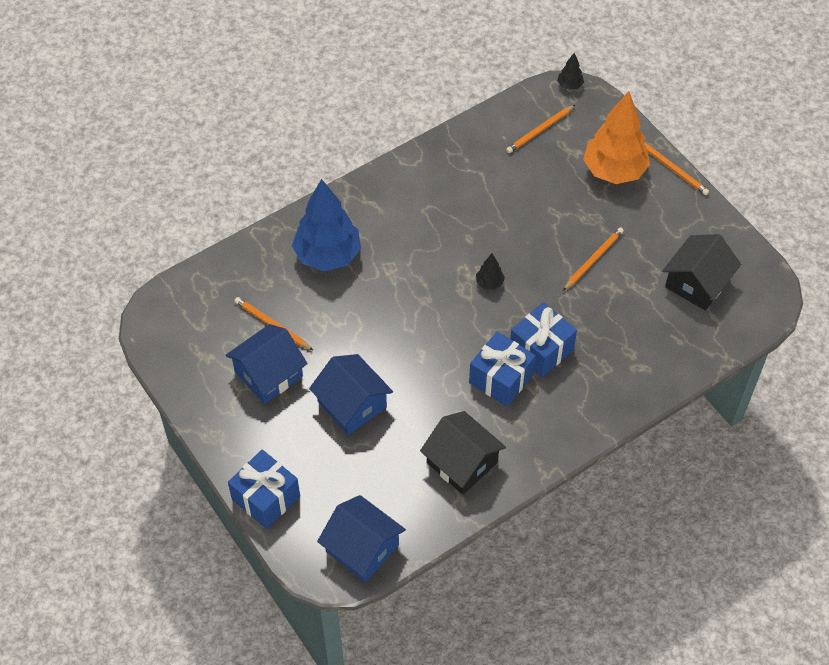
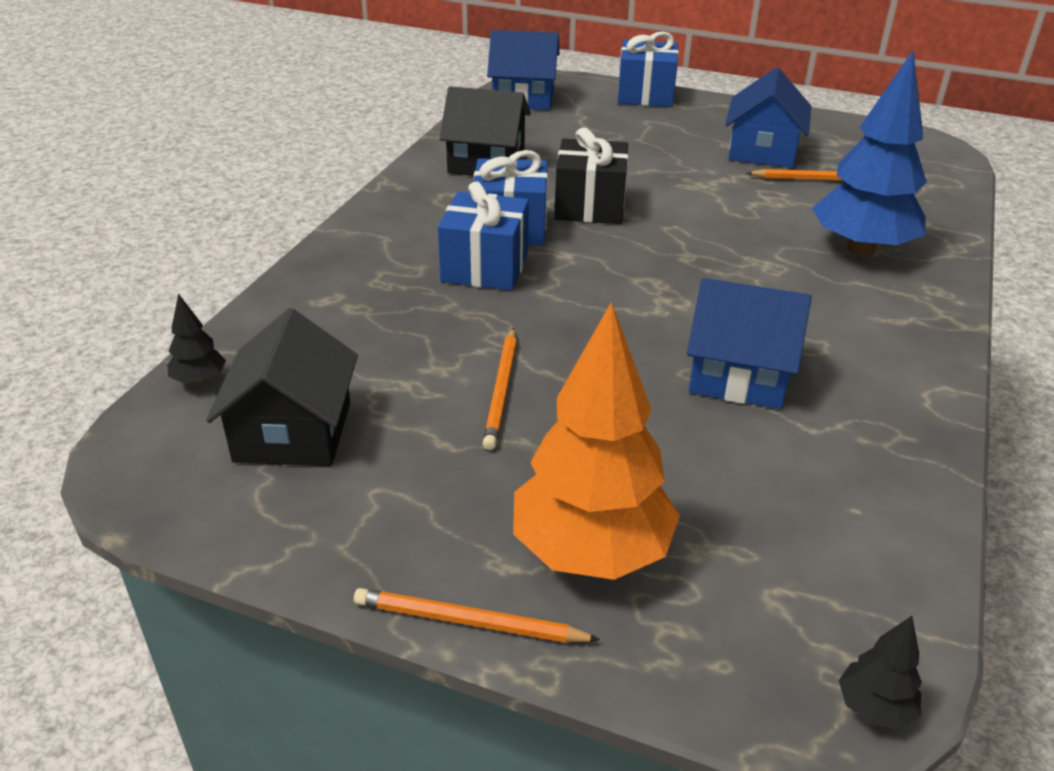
camera: 145 degrees right, 20 degrees down
(352, 404) = (651, 160): blue house -> blue house (739, 374)
(437, 374) = (590, 206): none -> black gift
(489, 283) = (627, 302): black tree -> black tree (199, 380)
(540, 131) = (810, 558): orange pencil -> none

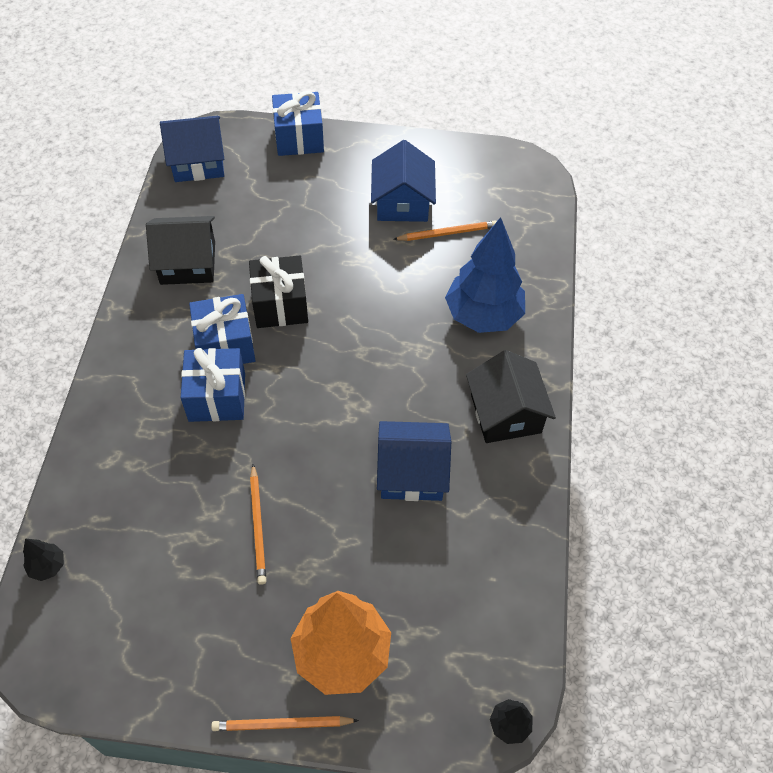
camera: 15 degrees left, 20 degrees up
(293, 431) = (129, 599): black house -> black house (505, 413)

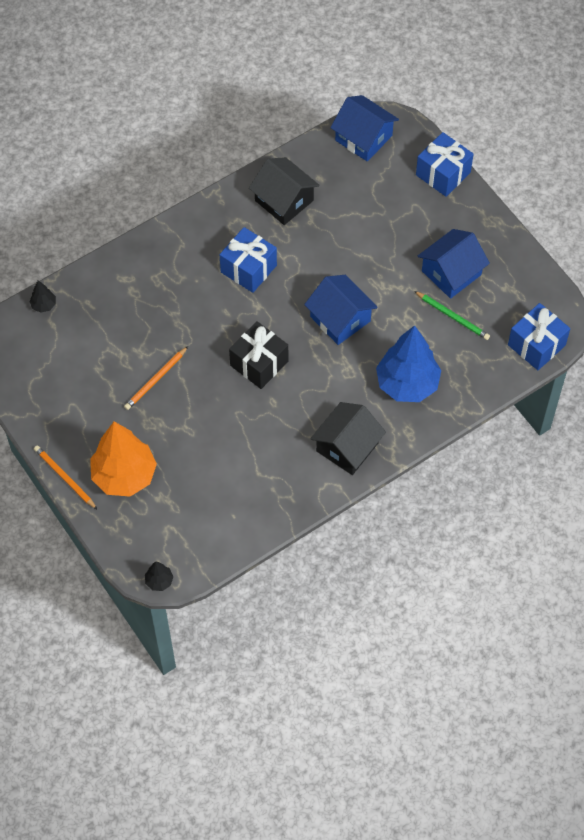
camera: 50 degrees right, 5 degrees up
(217, 397) = (211, 294): blue gift -> blue gift (536, 345)
(280, 305) = (304, 272): black gift -> black gift (259, 363)
(412, 472) = (260, 428): blue house -> blue house (340, 319)
(447, 233) = (453, 316): orange pencil -> green pencil

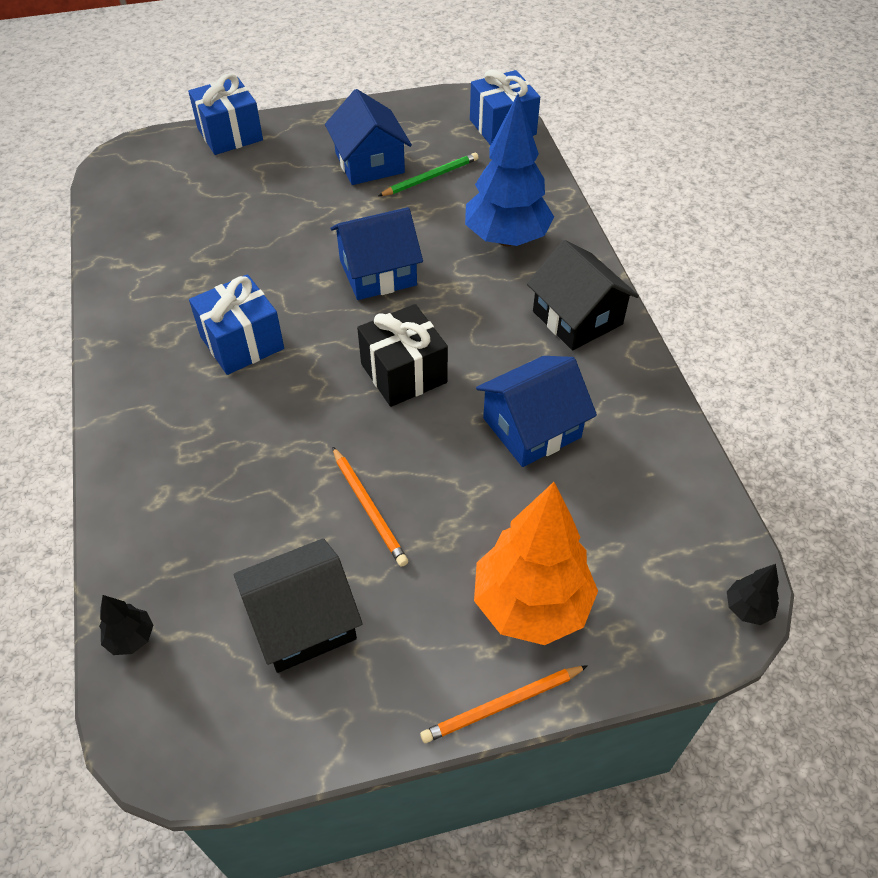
camera: 70 degrees left, 10 degrees down
(284, 200) = (160, 277): black house -> black house (303, 621)
(363, 138) = (126, 182): blue house -> blue house (532, 428)

